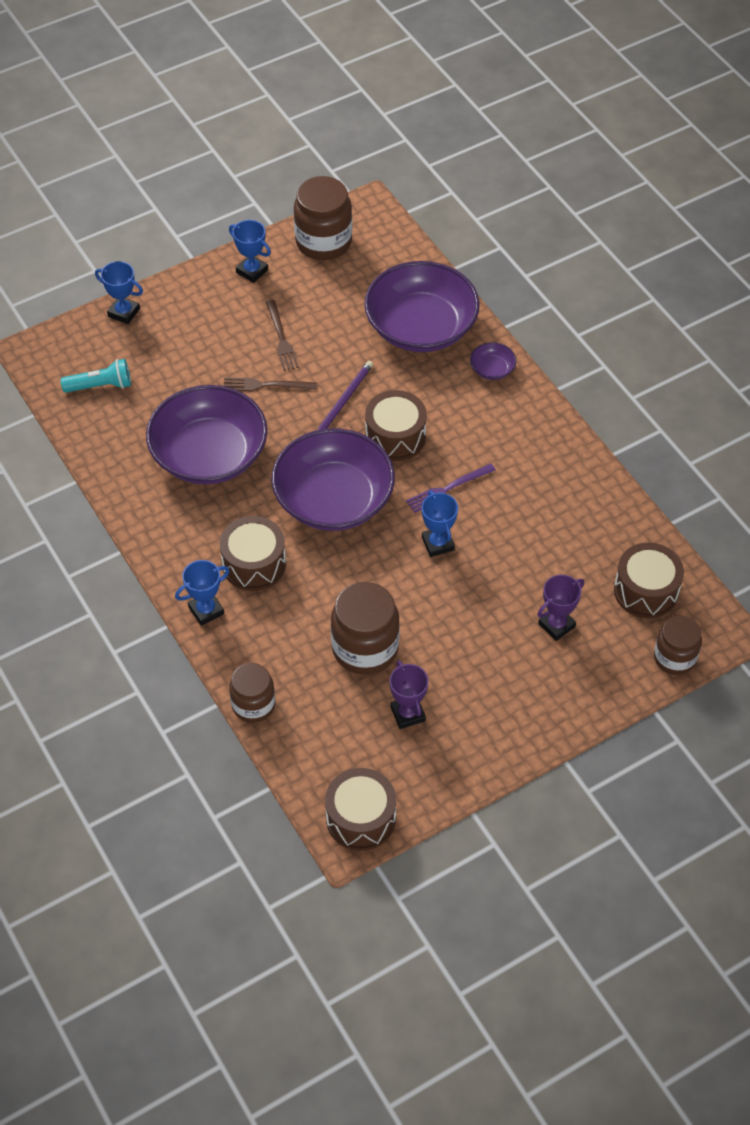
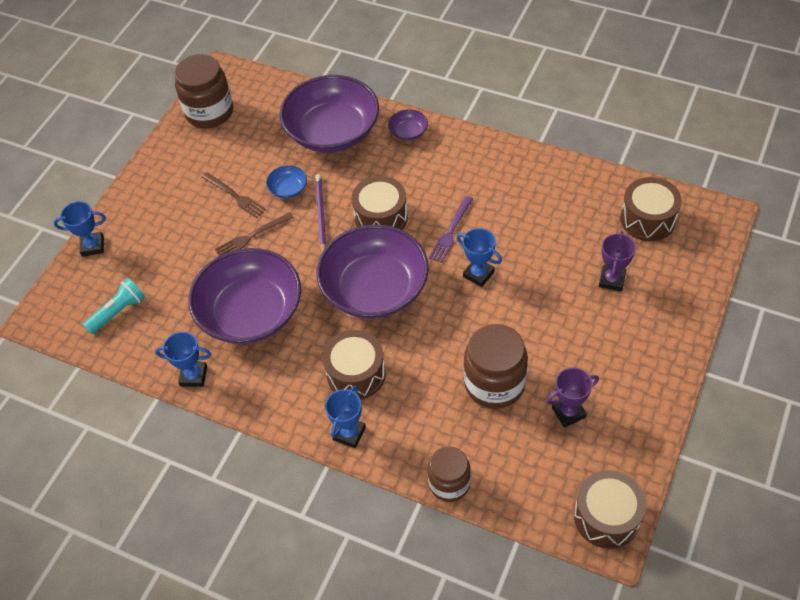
camera: 30 degrees left, 0 degrees up
(252, 271) = (171, 161): blue trophy -> blue trophy (193, 376)
(334, 359) = (288, 189): none -> blue bowl
(407, 714) = (568, 412): purple trophy -> purple trophy turned 60 degrees counterclockwise
(674, 658) = (708, 252): brown jar -> none

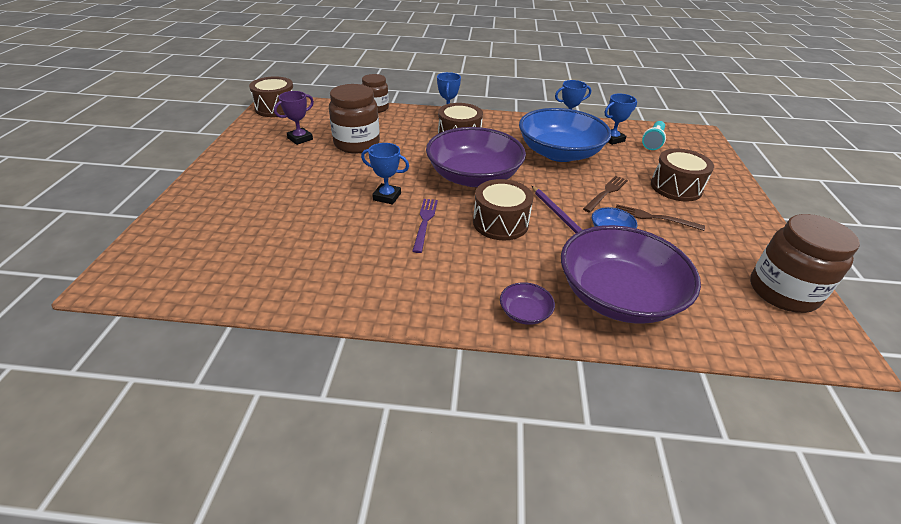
camera: 155 degrees right, 15 degrees down
(93, 246) = (724, 169): blue trophy -> blue trophy (612, 139)
(251, 312) = (559, 153): purple bowl -> blue bowl
(612, 280) = (257, 210): purple trophy -> none
(648, 219) = (206, 264): brown drum -> brown drum (676, 187)

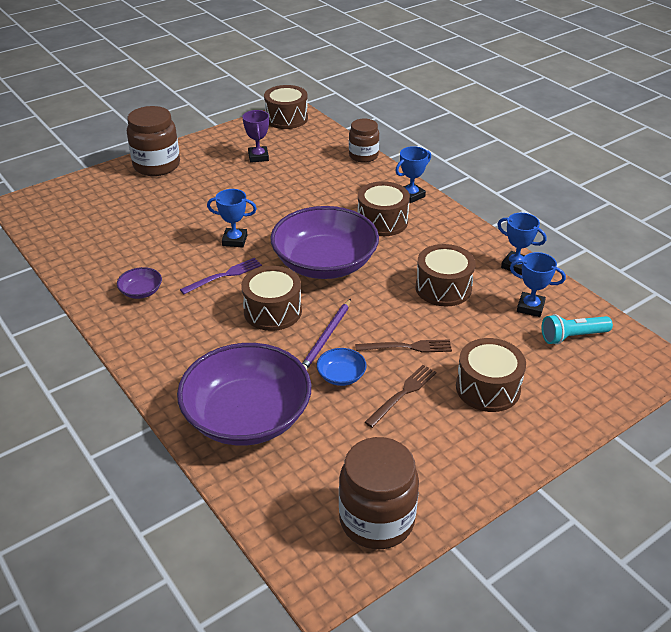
camera: 50 degrees right, 0 degrees up
(300, 139) = (258, 157): purple trophy -> purple trophy turned 75 degrees clockwise
(357, 144) = (290, 183): brown jar -> brown jar (157, 165)
(387, 197) = (234, 240): blue trophy -> blue trophy turned 60 degrees counterclockwise
(525, 313) = (171, 377): purple bowl -> purple bowl (141, 291)
(559, 153) = (443, 288): blue bowl -> brown drum
(654, 218) = (402, 394): brown fork -> brown fork turned 60 degrees clockwise

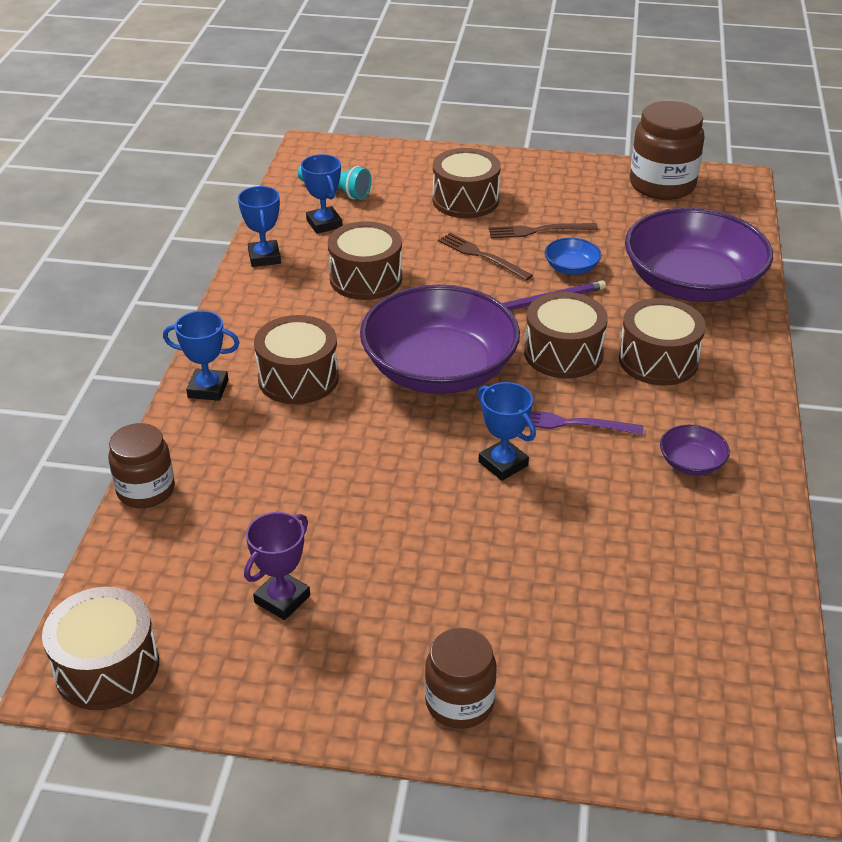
camera: 135 degrees left, 0 degrees up
(157, 165) = (459, 702): brown jar -> brown jar, size x0.64
(213, 340) = (658, 360): none -> brown drum

